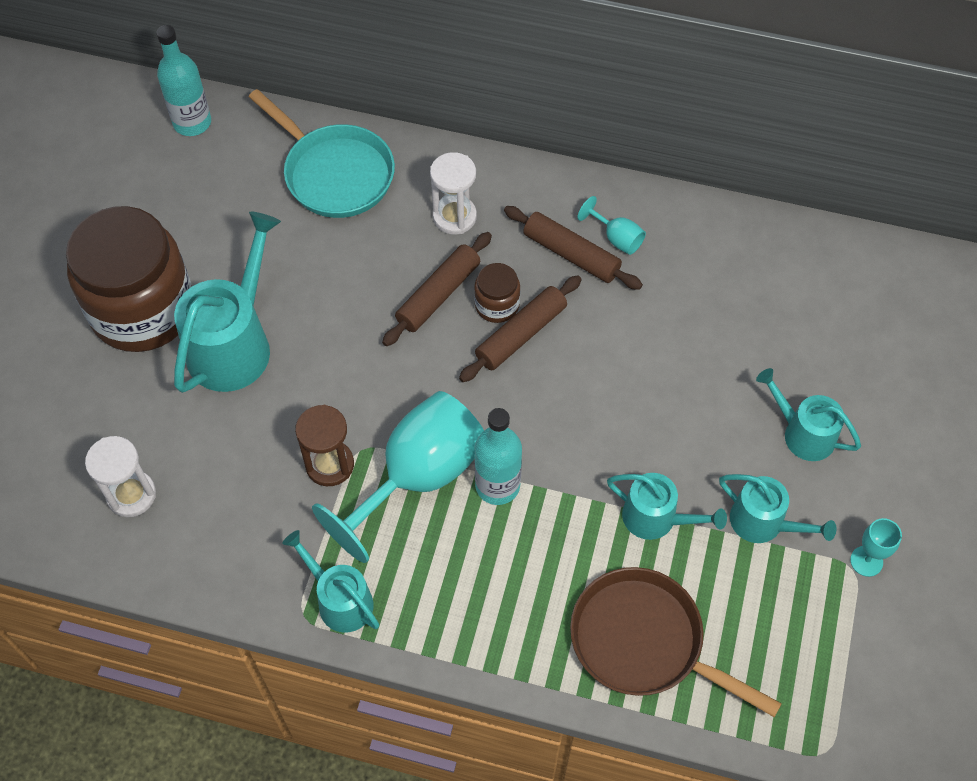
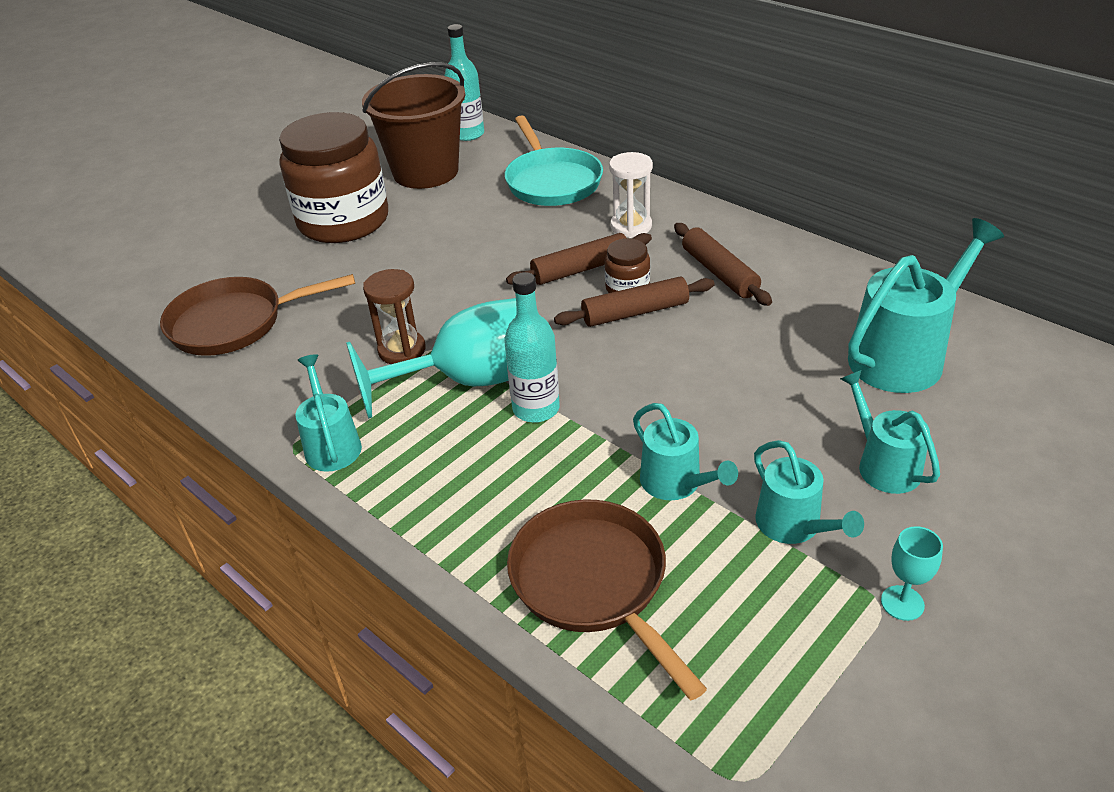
camera: 30 degrees right, 20 degrees down
(131, 495) = (235, 323): white hourglass -> brown pan
(183, 201) = (425, 172): none -> brown bucket
(234, 344) = (392, 257): turquoise watering can -> turquoise watering can (903, 356)
(616, 238) = (770, 272): turquoise goblet -> none

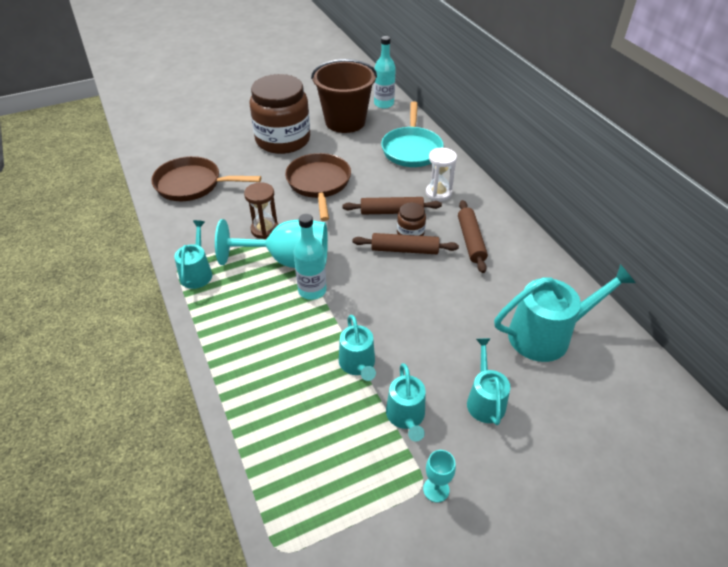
camera: 20 degrees right, 5 degrees up
(594, 583) = (276, 405): brown pan -> brown pan (319, 184)

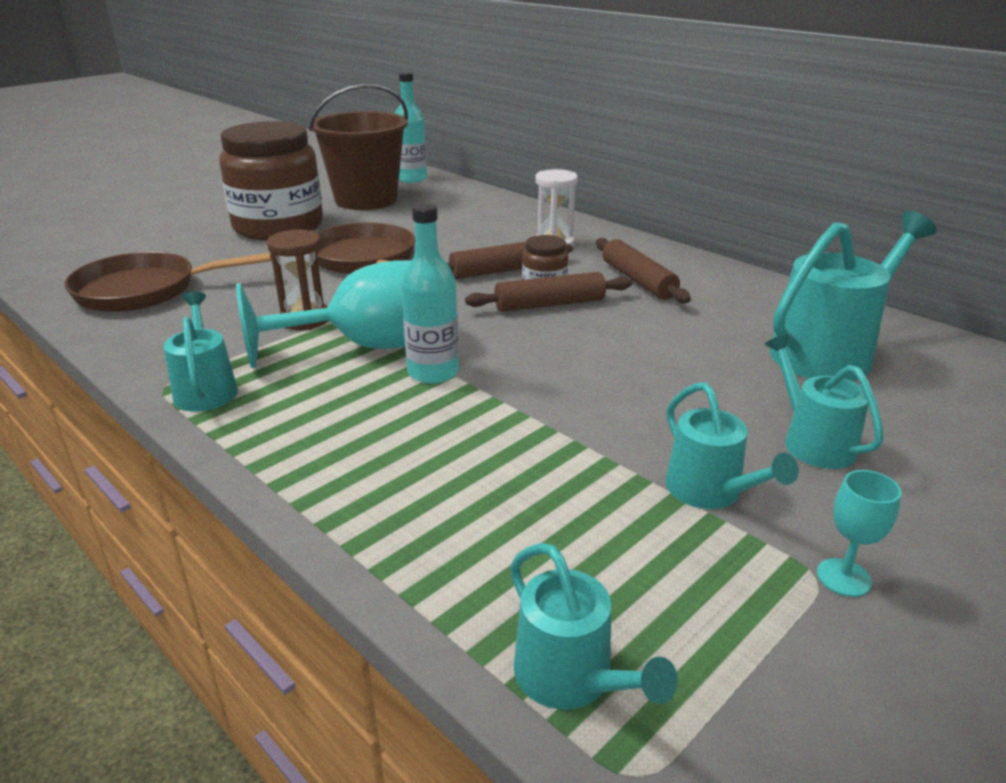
camera: 20 degrees left, 15 degrees down
(358, 364) = (576, 444): turquoise watering can -> turquoise watering can (571, 678)
(411, 149) = (483, 211): turquoise pan -> none

